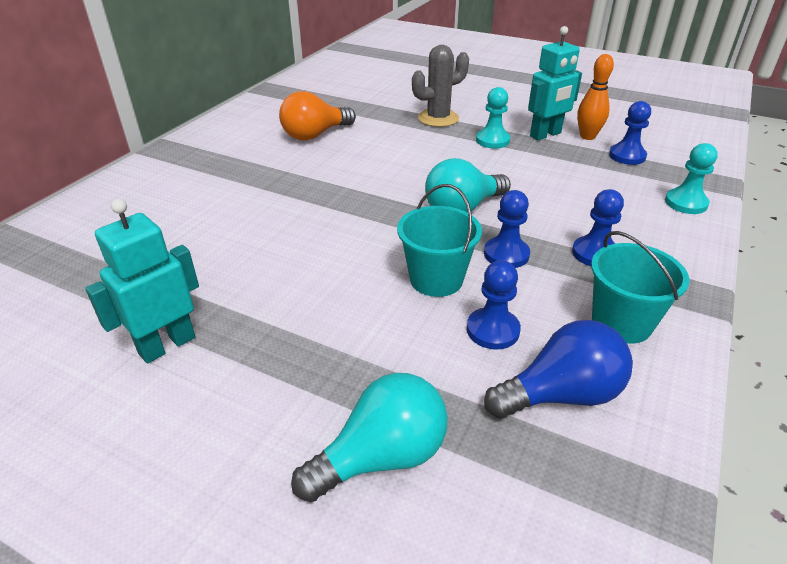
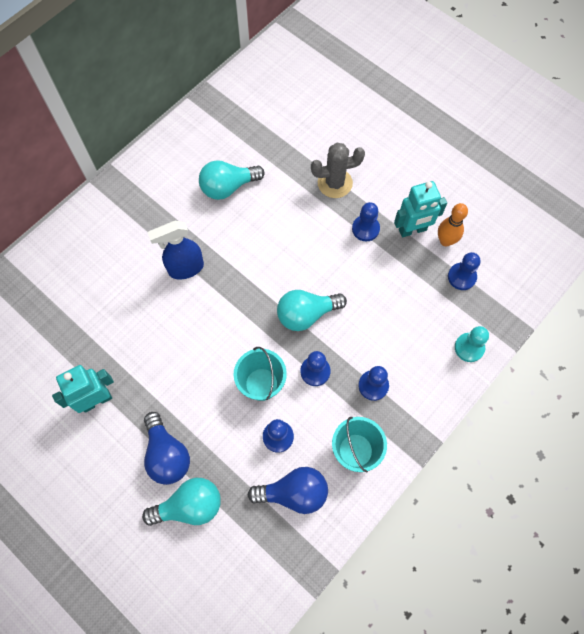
camera: 15 degrees right, 30 degrees up
(281, 196) = (185, 268): none -> blue spray bottle
(312, 390) = (167, 454): none -> blue light bulb
(315, 135) = (228, 187): orange light bulb -> turquoise light bulb
(492, 140) = (365, 229): turquoise pawn -> blue pawn

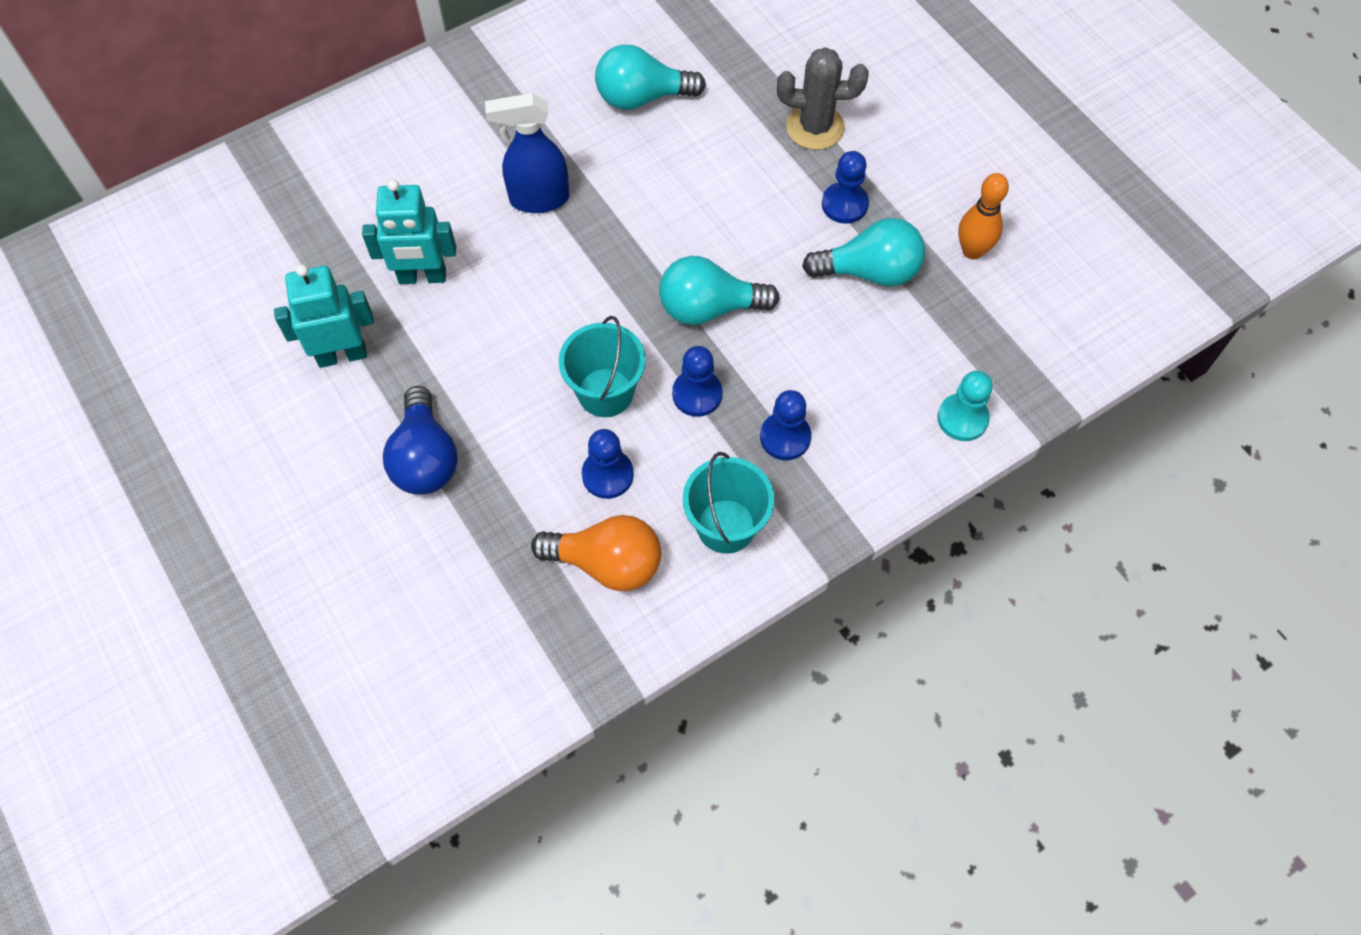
camera: 15 degrees right, 5 degrees down
(190, 506) = (437, 541): turquoise light bulb -> turquoise light bulb (869, 272)
(294, 493) = (607, 563): blue light bulb -> orange light bulb
(412, 230) = (922, 223): turquoise robot -> turquoise robot (422, 277)
(461, 277) = (982, 310): blue pawn -> none

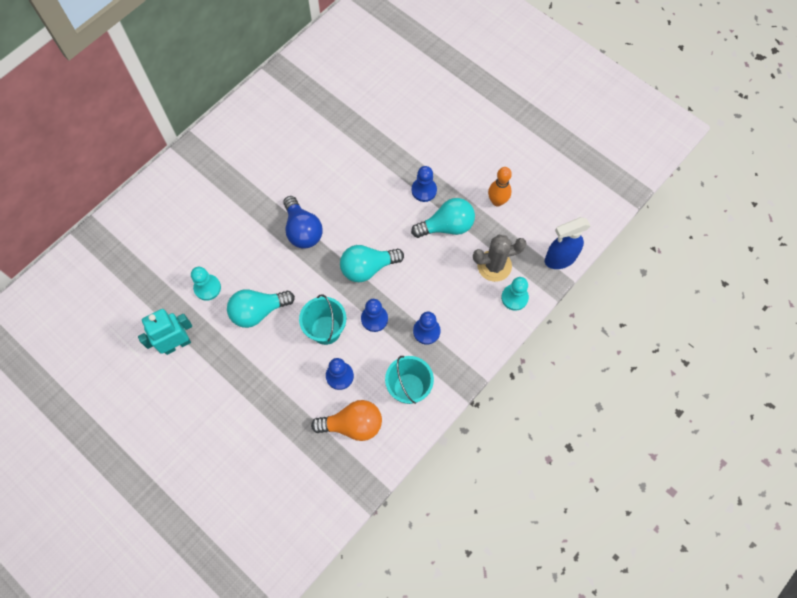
camera: 15 degrees left, 5 degrees up
(422, 277) = (207, 288): turquoise robot -> turquoise pawn
(425, 458) = (240, 391): blue light bulb -> blue light bulb (302, 230)
(538, 199) = (258, 226): blue spray bottle -> blue spray bottle (559, 259)
(642, 97) = (298, 152): turquoise light bulb -> turquoise light bulb (258, 311)
(815, 127) = (397, 148): grey cactus -> grey cactus (494, 266)

